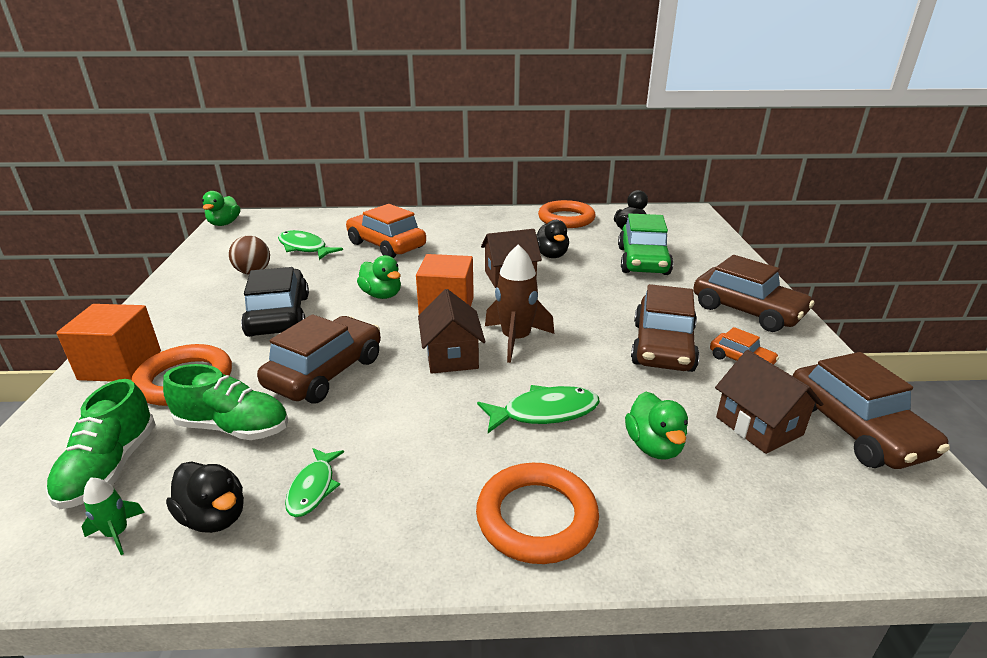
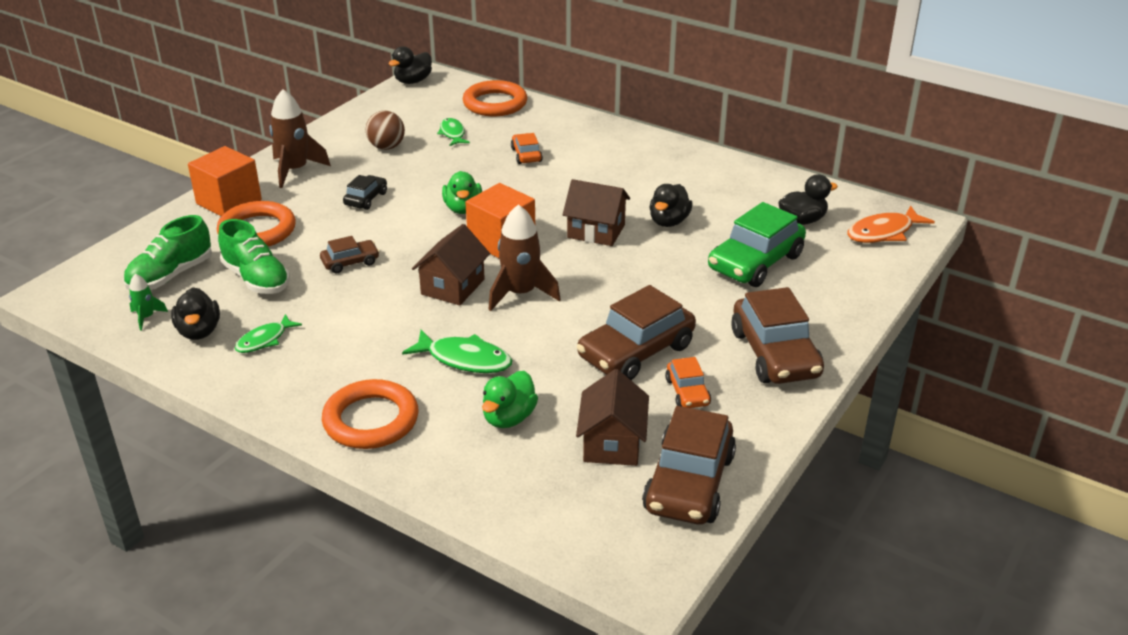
camera: 35 degrees right, 5 degrees up
(174, 315) = (295, 170): none -> brown rocket
(224, 224) = (413, 81): green duck -> black duck
(279, 315) = (366, 199): black car -> black car, size x0.51
(304, 248) = (452, 133): green fish -> green fish, size x0.66
(325, 372) = (350, 262): brown car -> brown car, size x0.51
(386, 245) = (526, 155): orange car -> orange car, size x0.51
(566, 219) = (750, 182): orange ring -> orange ring (495, 103)
(683, 222) = (883, 232): none -> orange fish

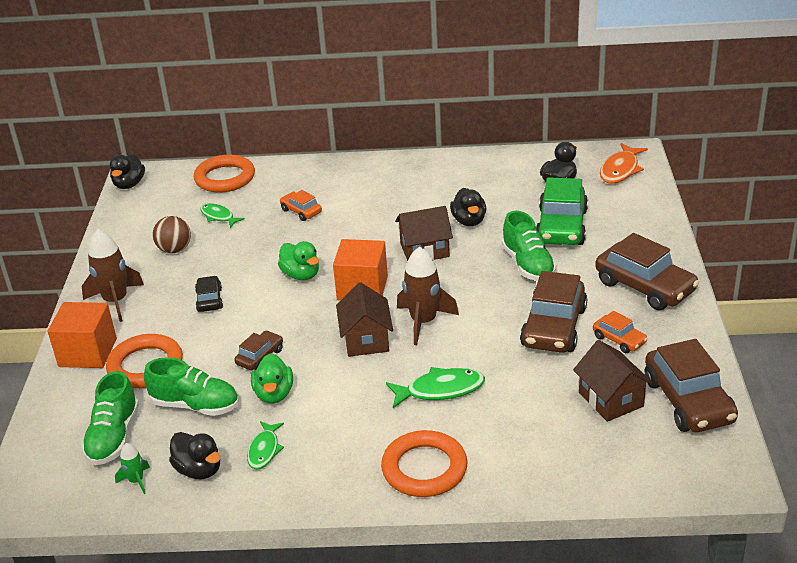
camera: 30 degrees left, 0 degrees up
(509, 418) = (522, 417): green duck -> green duck (274, 394)
(679, 284) = (528, 265): none -> green shoe

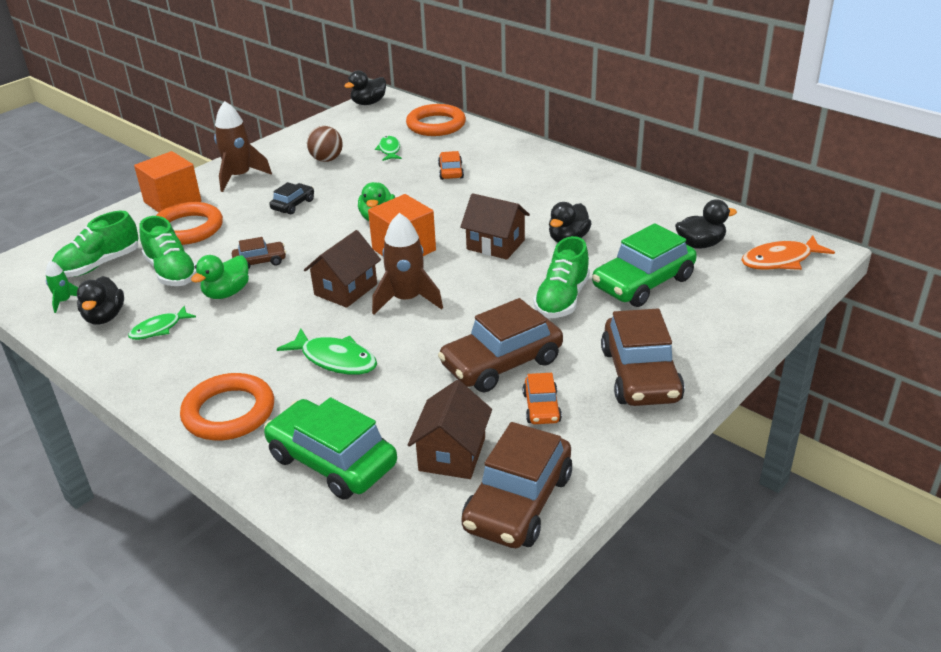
camera: 40 degrees right, 0 degrees up
(546, 451) = (332, 461): none -> green car

